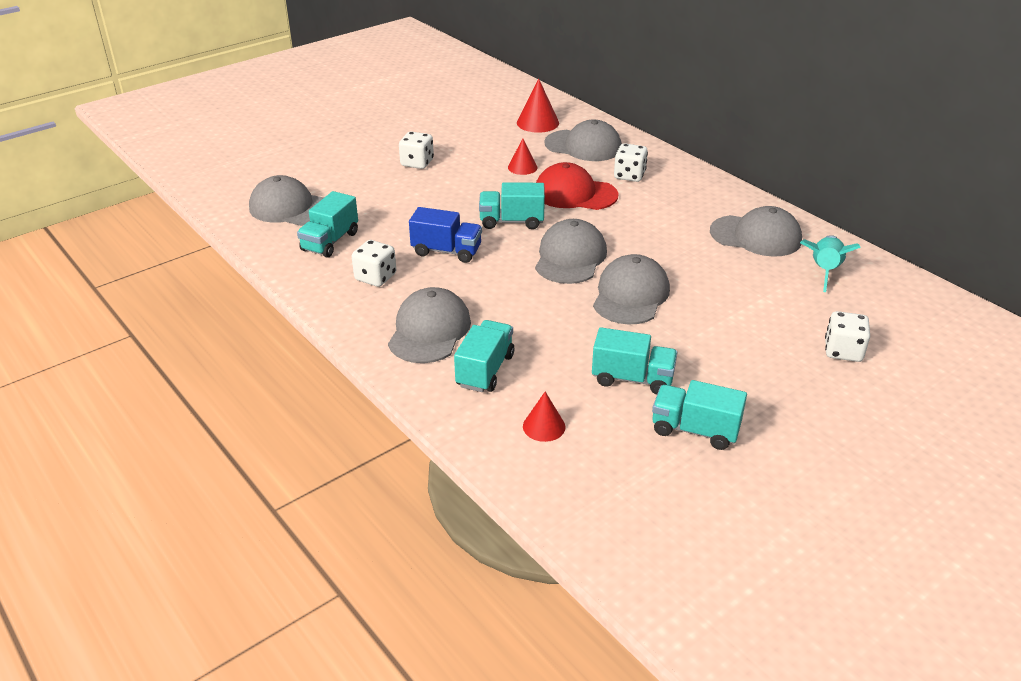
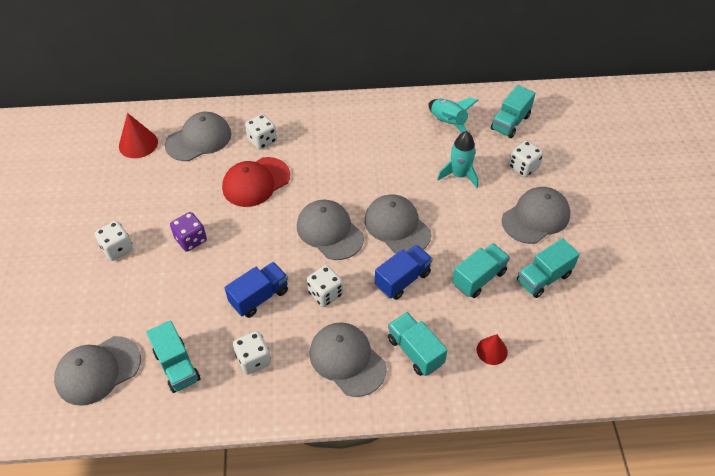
camera: 55 degrees left, 15 degrees up
(468, 191) = (191, 240): none -> purple dice
(492, 286) = (325, 293): none -> white dice
(511, 221) = (257, 237): turquoise truck -> turquoise truck (510, 123)
(522, 167) = (191, 189): red cone -> none
(566, 326) = (403, 280): none -> blue truck
(756, 236) = (388, 127): grey cap -> grey cap (536, 217)
(760, 308) = (459, 175): none -> turquoise rocket

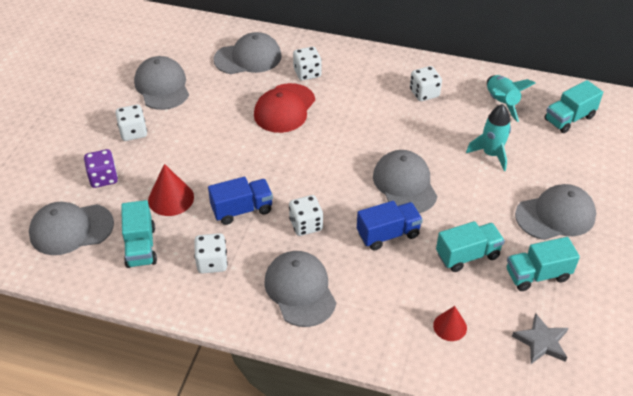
camera: 20 degrees right, 5 degrees down
(138, 144) = (191, 48): red cone -> red cone (171, 198)
(191, 240) = (202, 142): purple dice -> purple dice (103, 178)
(256, 182) = (284, 108): red cap -> red cap turned 45 degrees counterclockwise
(329, 231) = (335, 171): grey cap -> grey cap (162, 86)
(415, 351) = (370, 303): turquoise truck -> none
(523, 167) = (564, 164): white dice -> white dice (424, 93)
(572, 339) = (541, 342): none -> grey star

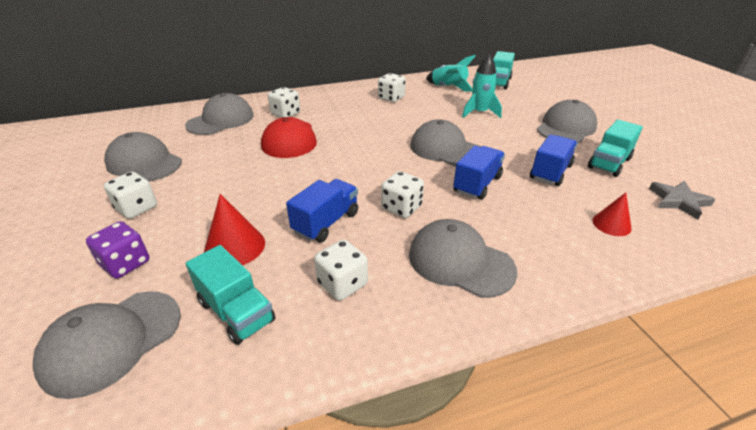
camera: 35 degrees left, 10 degrees down
(467, 255) = (550, 172): turquoise truck -> blue truck

